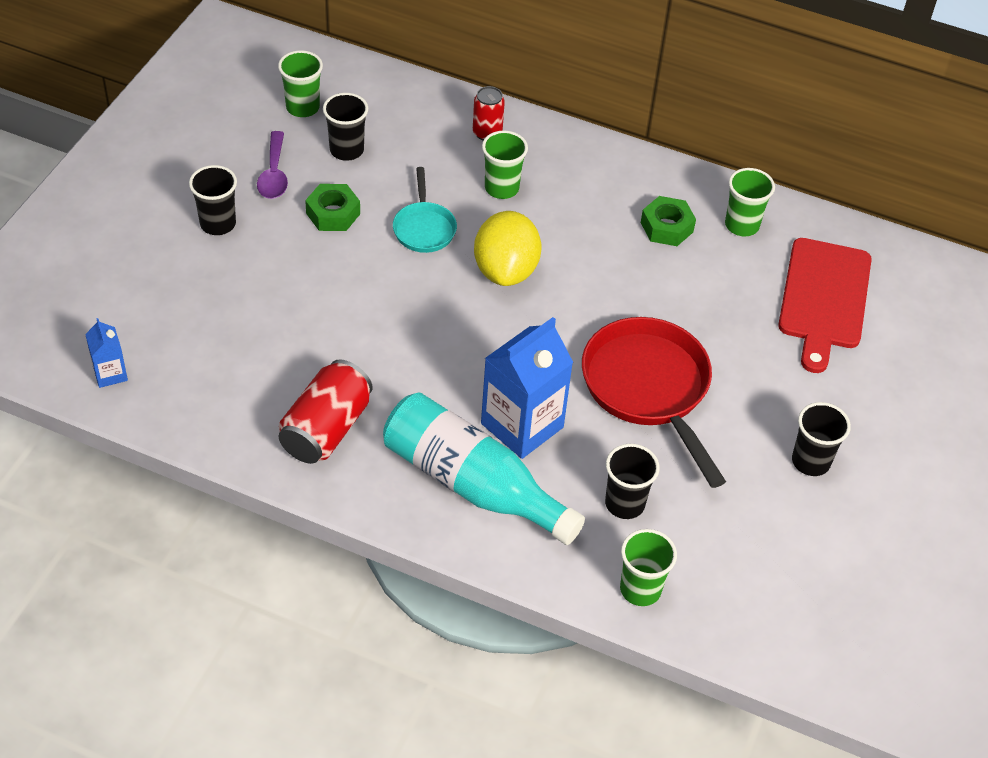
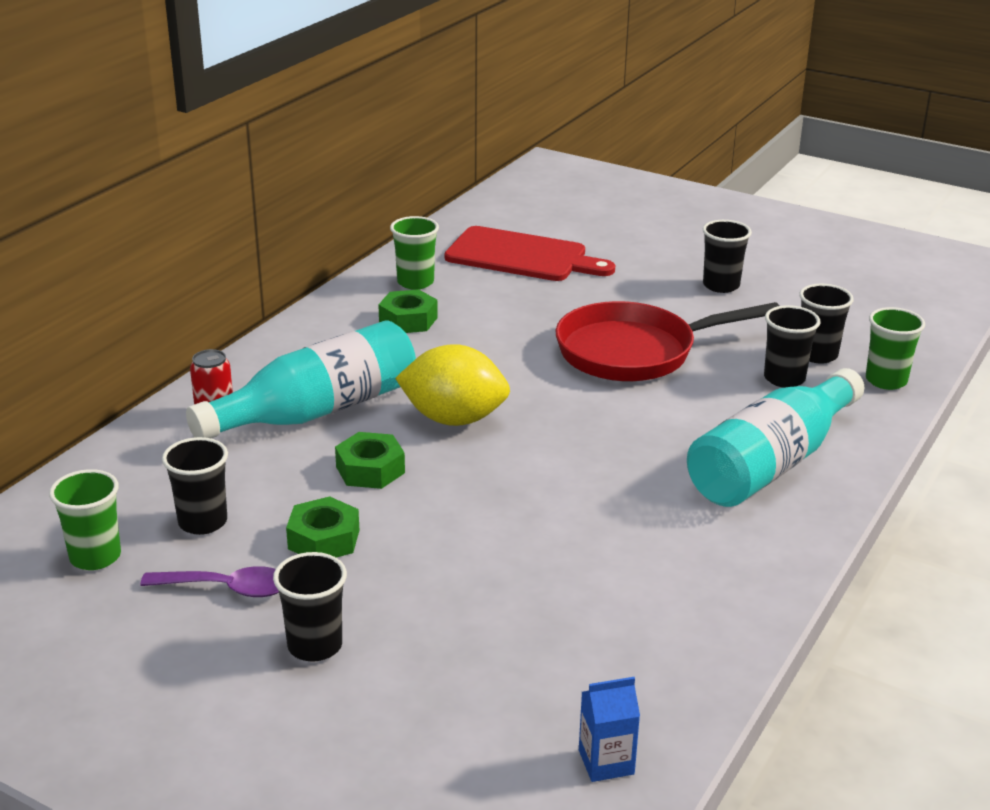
camera: 80 degrees left, 20 degrees down
(326, 429) = (700, 561): red can -> none
(424, 228) = (370, 470): turquoise pan -> green nut
(501, 188) = (316, 411): green cup -> turquoise bottle
(522, 425) = (687, 427): blue carton -> none
(679, 535) = (817, 355): none -> black cup

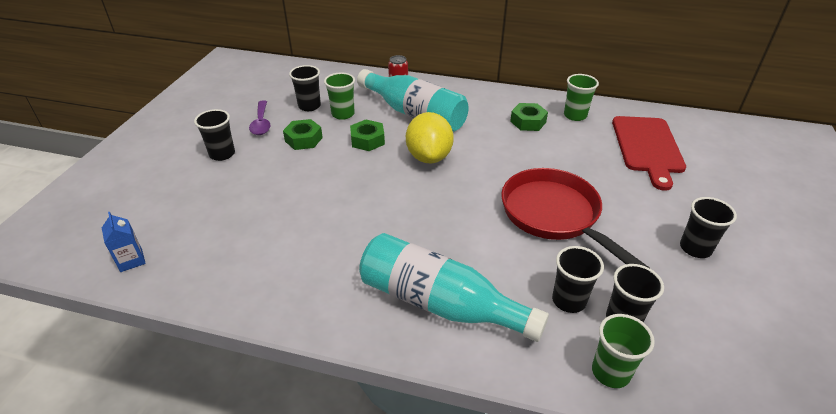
camera: 75 degrees right, 10 degrees up
(95, 557) = (278, 89): green cup -> green cup (343, 114)

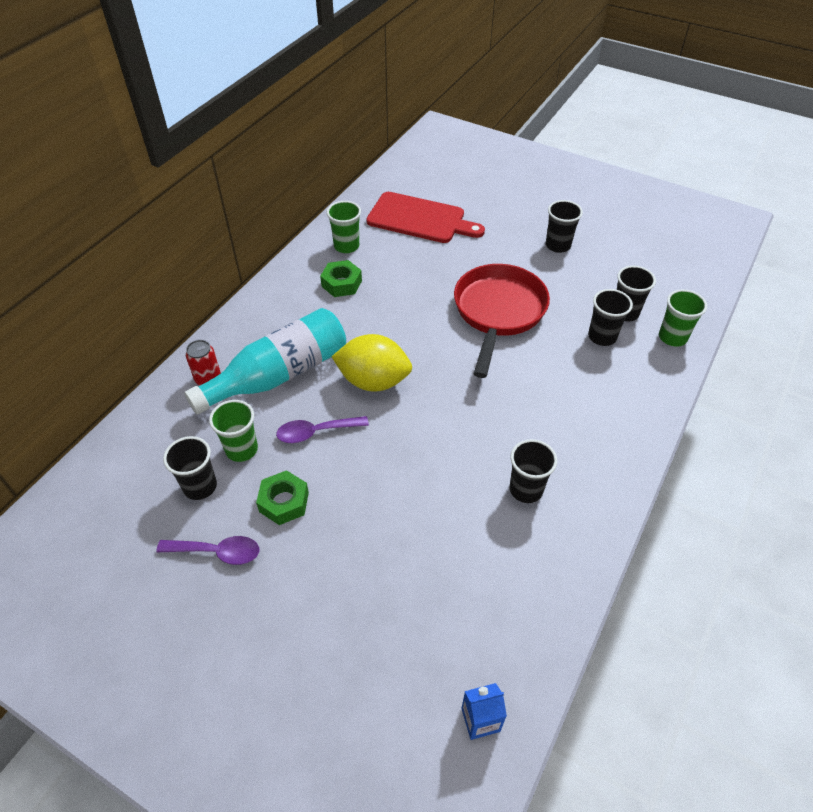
camera: 75 degrees left, 10 degrees up
(222, 154) = (278, 608): black cup -> black cup (526, 489)
(367, 140) = (316, 432): green nut -> purple spoon
(440, 303) = (594, 421): turquoise bottle -> none
(554, 215) = (498, 312): red pan -> red pan turned 120 degrees clockwise

